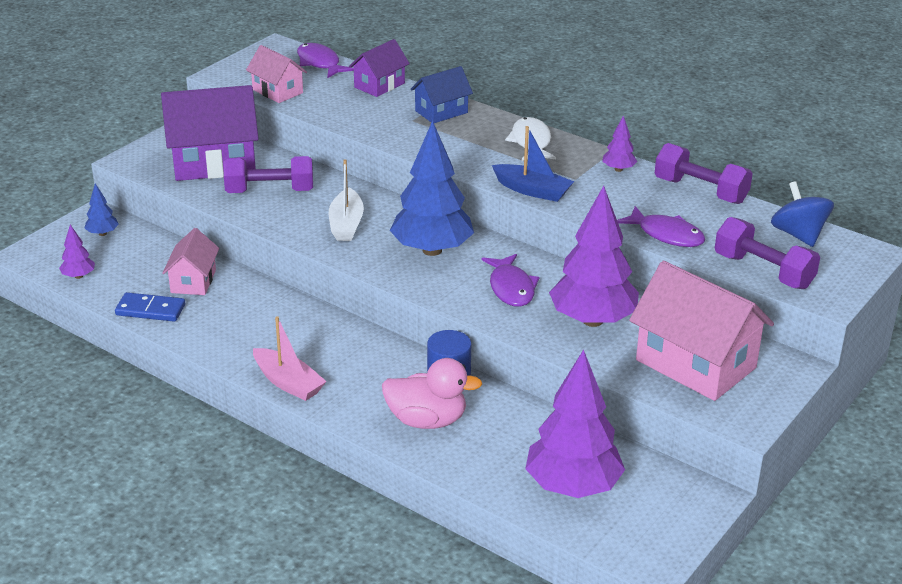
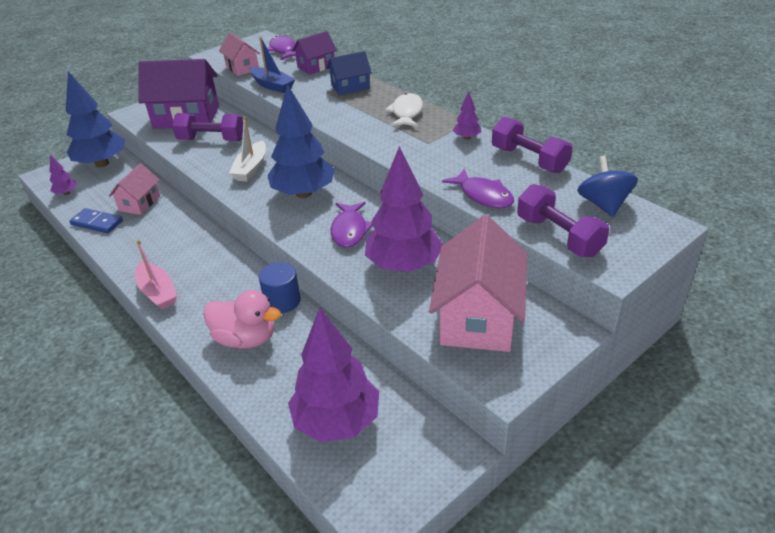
camera: 15 degrees right, 5 degrees up
(102, 233) = (102, 163): blue tree -> blue tree, size x2.32
(532, 190) = (388, 150): blue boat -> blue boat (272, 85)
(695, 364) = (478, 317): pink house -> pink house turned 45 degrees clockwise

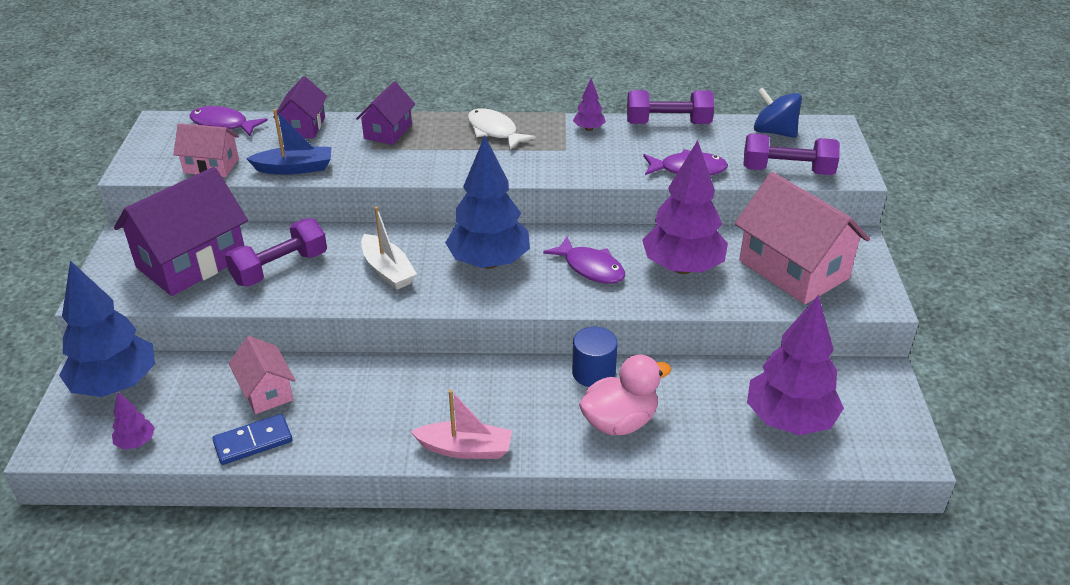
camera: 50 degrees left, 0 degrees up
(350, 87) = (388, 131): blue house -> purple house

